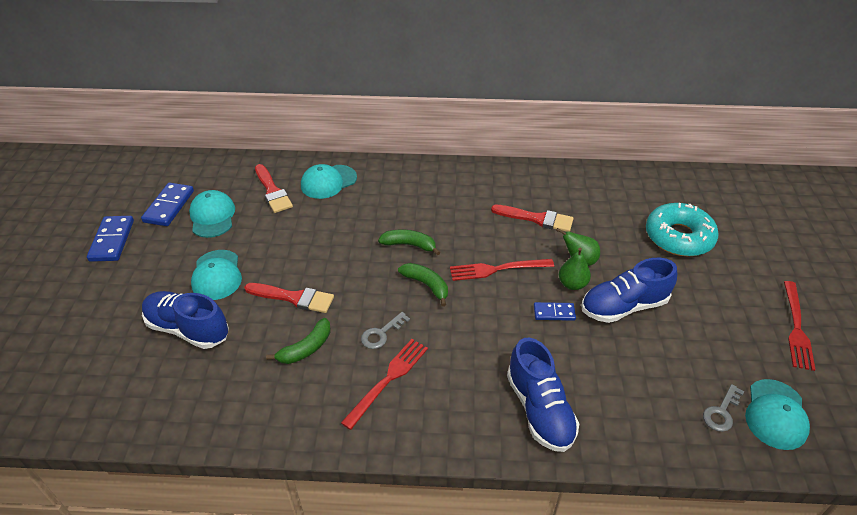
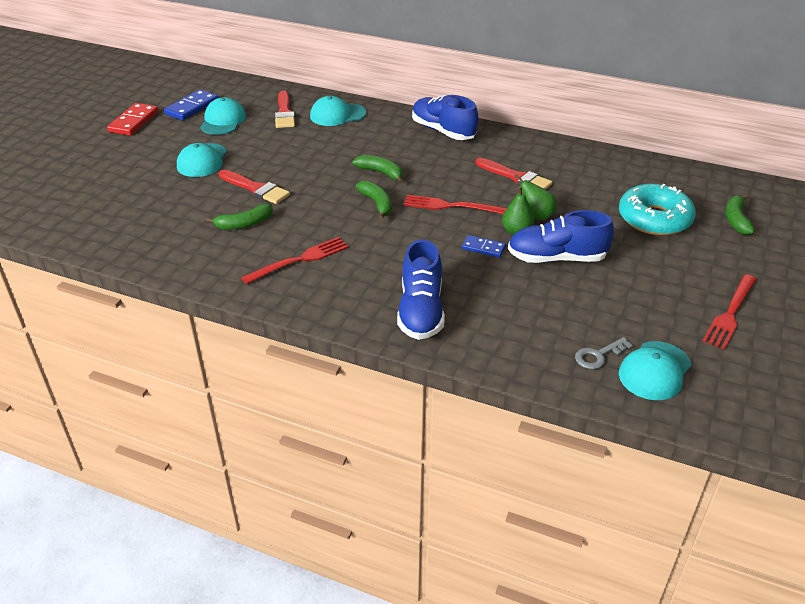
camera: 20 degrees right, 5 degrees down
(112, 240) = (133, 122): blue domino -> red domino
(188, 329) = (158, 191): blue shoe -> blue shoe (443, 131)
(381, 334) = (314, 228): grey key -> none
(742, 220) = (736, 220): none -> green banana

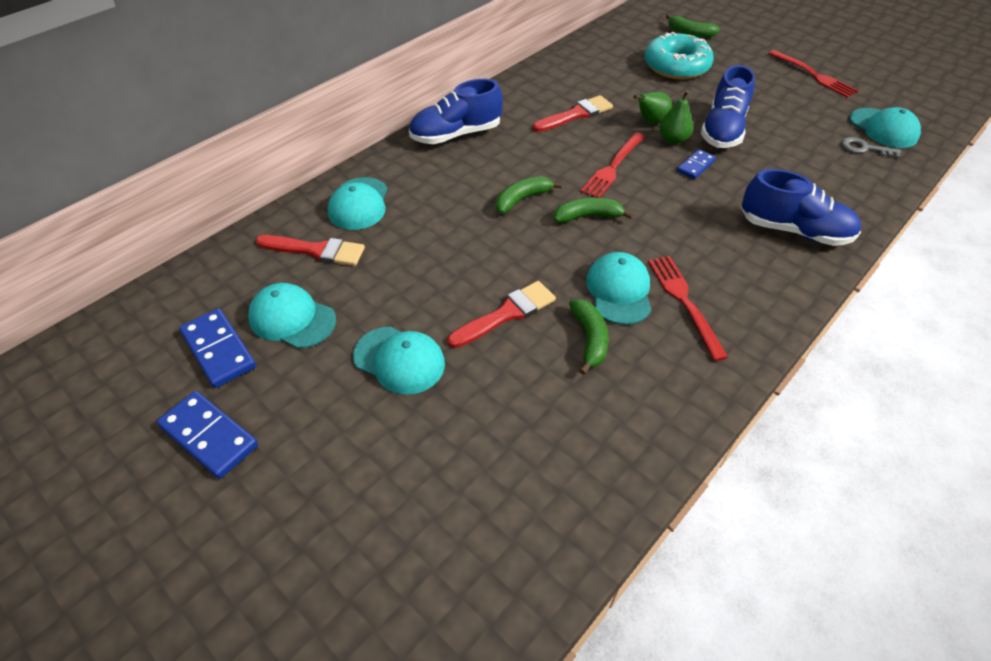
camera: 70 degrees left, 10 degrees up
(133, 122) = (209, 436): red domino -> blue domino
(298, 229) = (619, 291): none -> turquoise cap
(598, 355) = (864, 148): grey key -> grey key turned 120 degrees clockwise

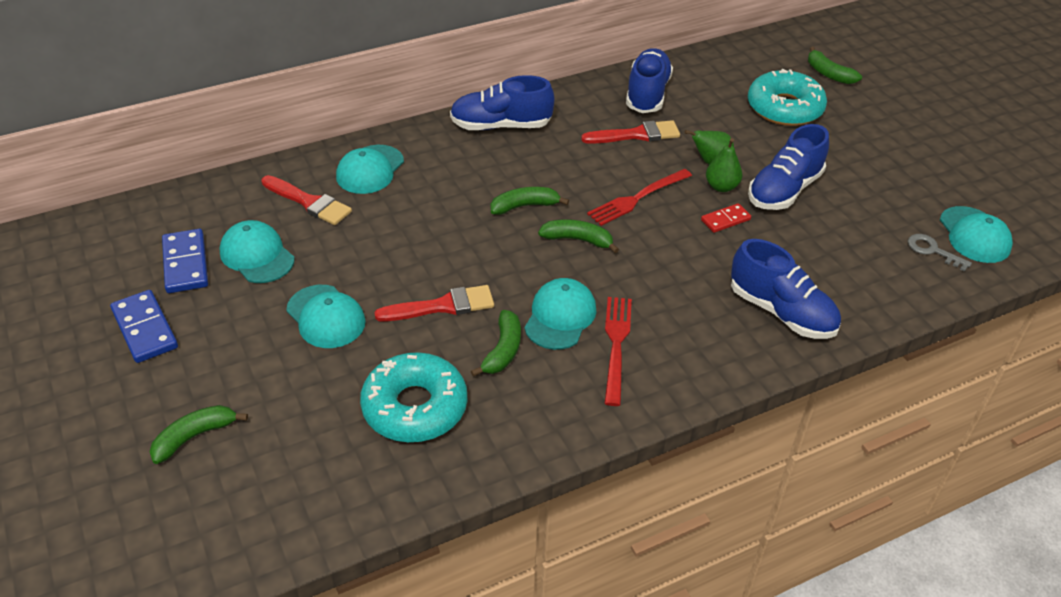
camera: 20 degrees right, 5 degrees down
(331, 542) = (194, 437): none -> green banana
(543, 425) = (415, 407): none -> turquoise donut
(562, 80) = (647, 94): none -> blue shoe
(695, 166) = (725, 220): blue domino -> red domino
(814, 75) = (940, 156): red fork -> none

